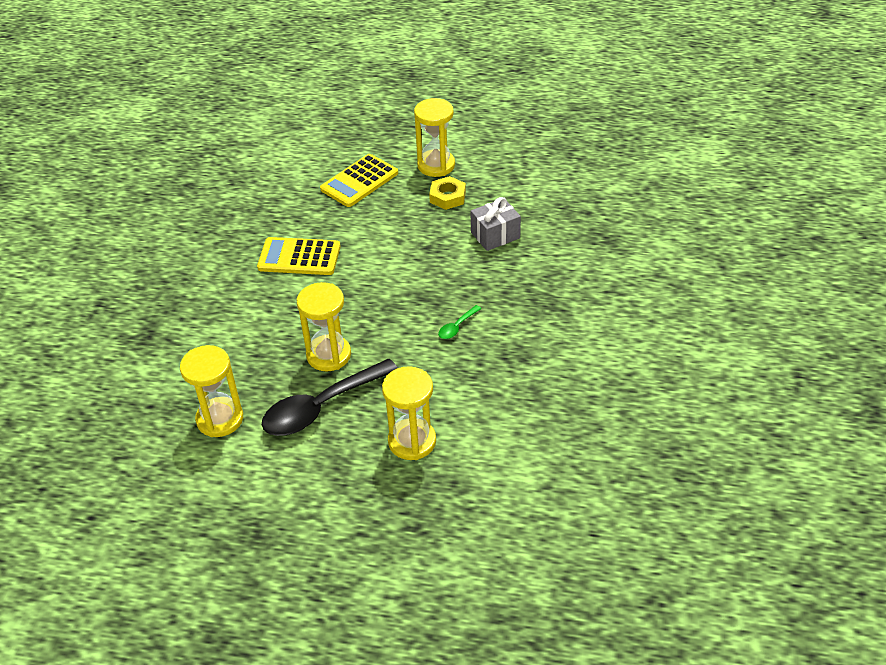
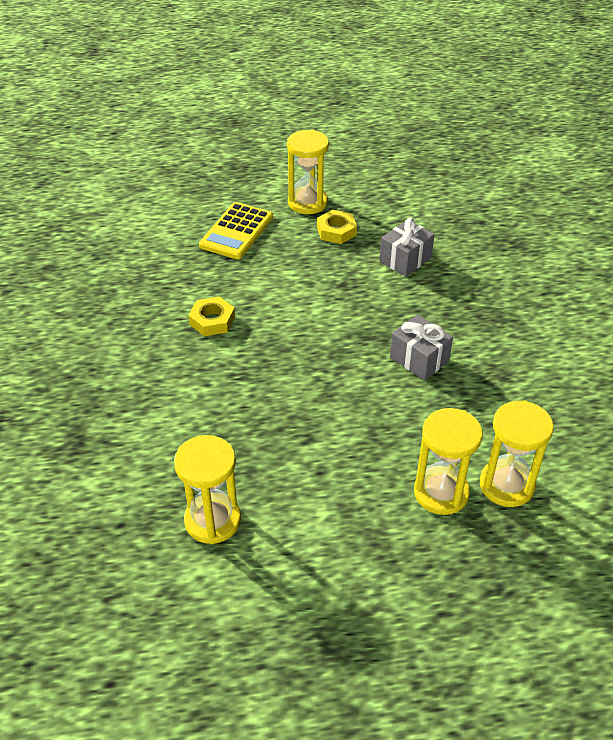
camera: 20 degrees left, 0 degrees up
(299, 257) = (212, 320): yellow calculator -> yellow nut
(321, 407) = (322, 478): black spoon -> none
(329, 355) = (300, 419): yellow hourglass -> yellow hourglass (506, 485)
(457, 327) = (419, 359): green spoon -> grey gift

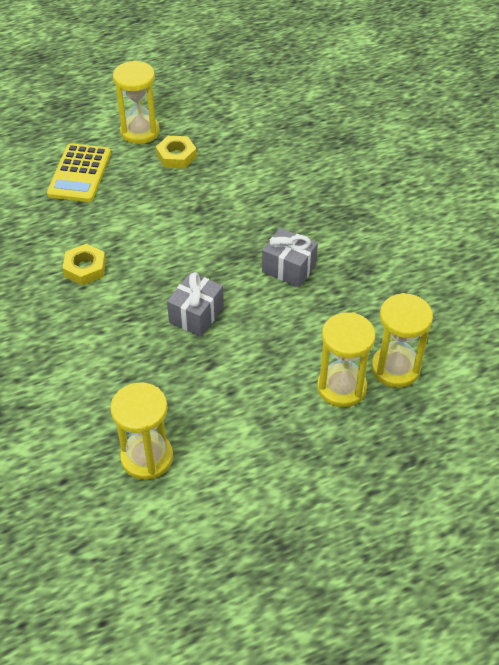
camera: 15 degrees left, 5 degrees up
(405, 260) = (249, 173): grey gift -> grey gift (196, 315)

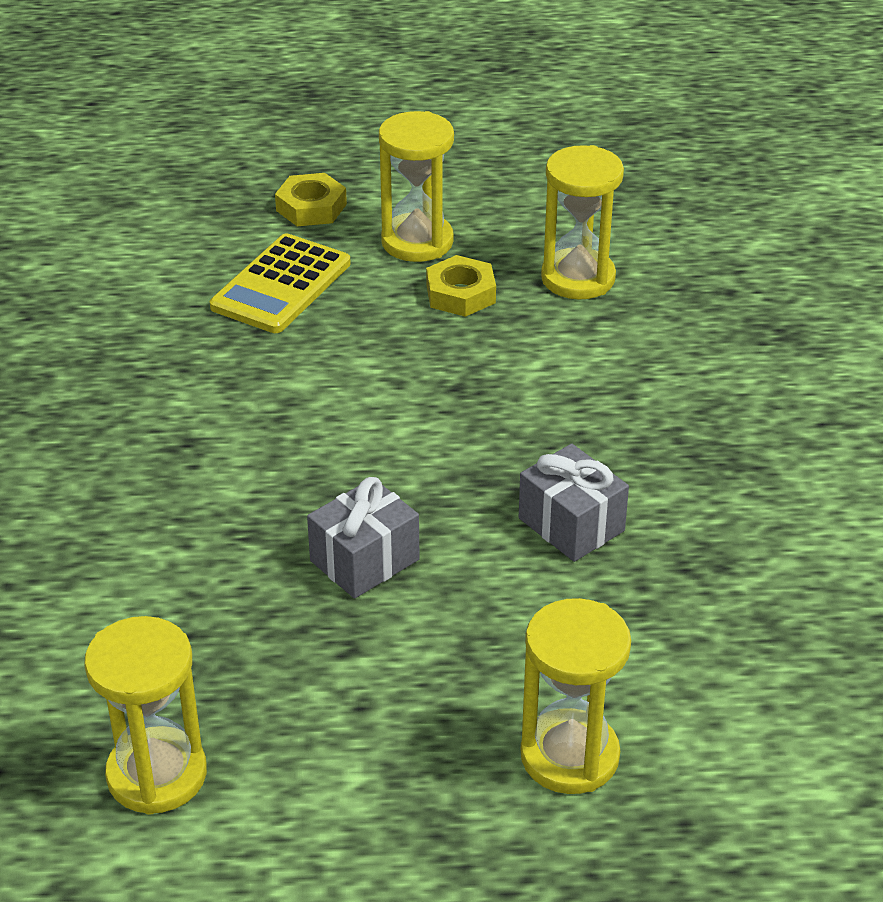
camera: 20 degrees right, 10 degrees down
(85, 268) = (212, 436): yellow nut -> yellow nut (311, 207)
(395, 368) = (690, 751): yellow hourglass -> yellow hourglass (578, 278)

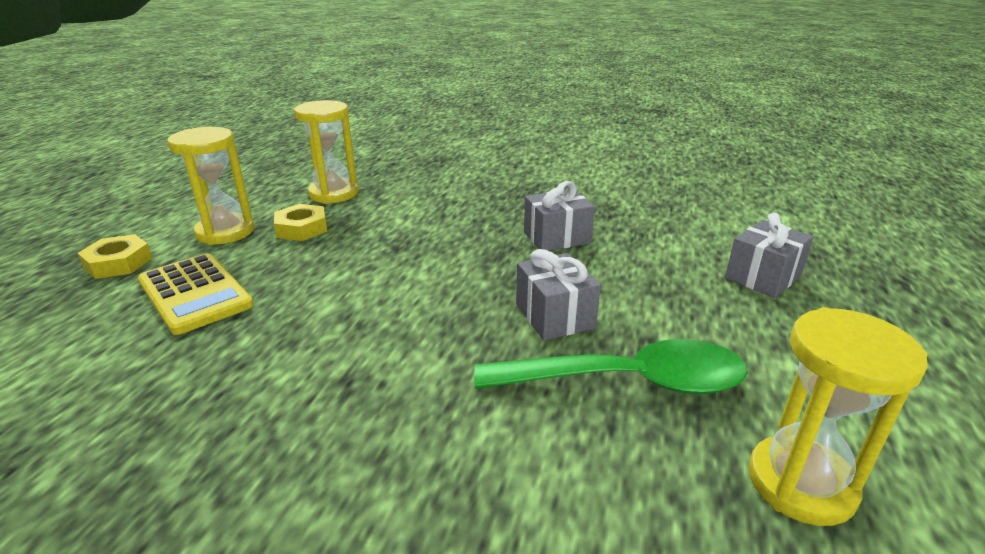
camera: 70 degrees left, 10 degrees down
(263, 638) = (628, 382): none -> green spoon
(569, 756) = (763, 277): yellow hourglass -> grey gift

